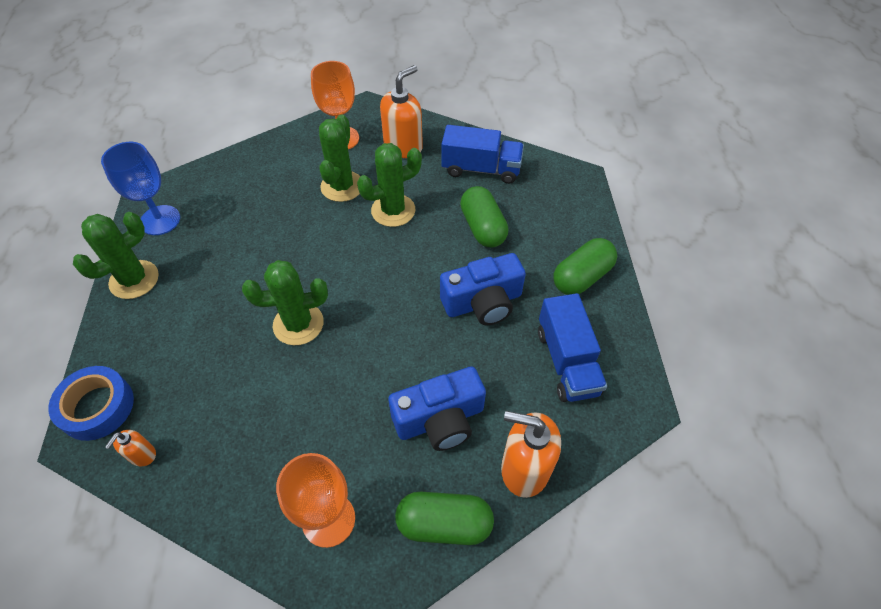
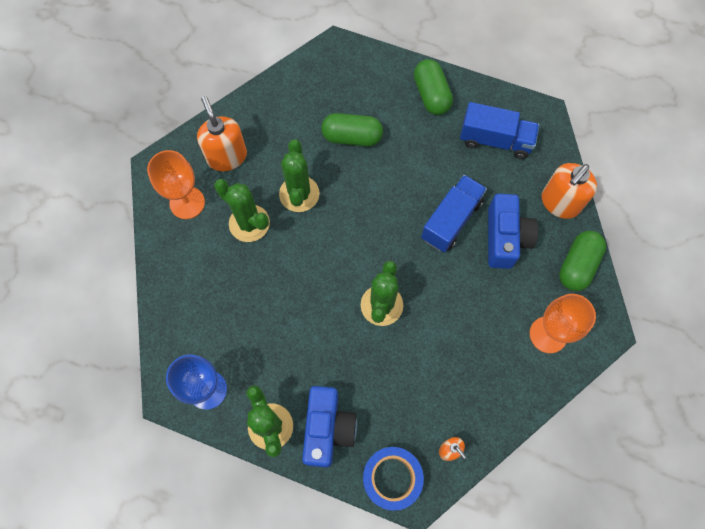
camera: 65 degrees left, 15 degrees up
(481, 169) = (288, 110): blue truck -> blue truck (451, 220)
(483, 302) = (422, 169): blue camera -> blue camera (327, 429)

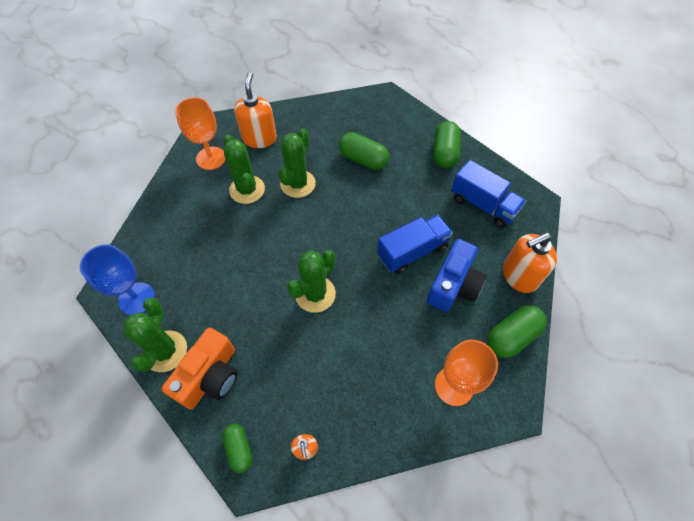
camera: 25 degrees right, 10 degrees down
(327, 429) = (210, 376): blue camera -> orange camera
(392, 478) = (239, 449): blue tape -> green capsule

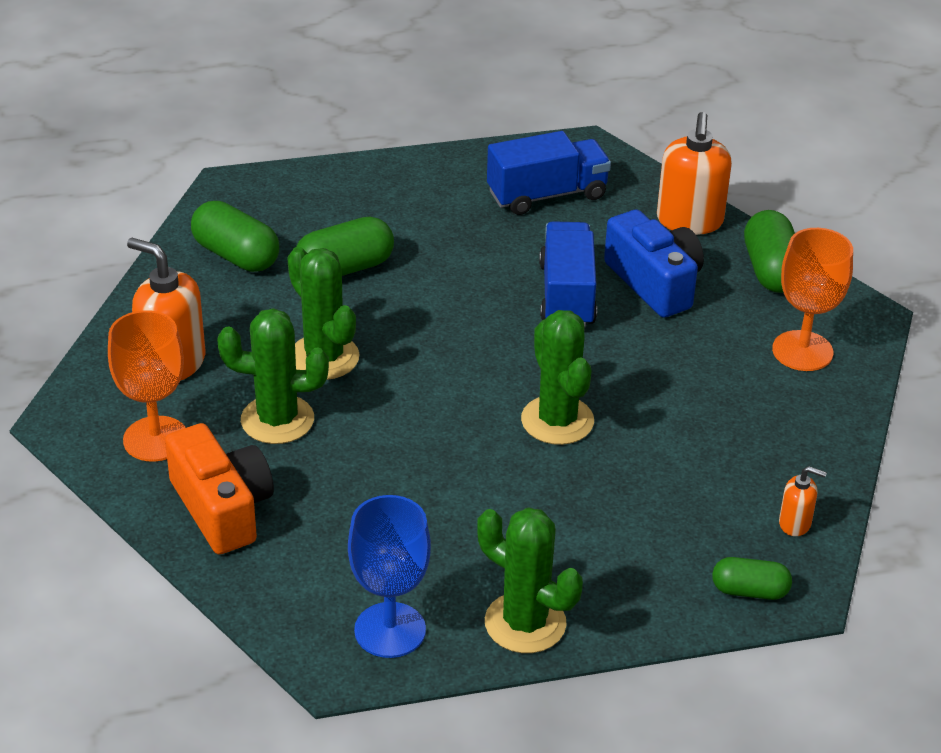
camera: 60 degrees left, 20 degrees down
(210, 376) = (610, 584): orange camera -> orange camera (222, 508)
(444, 153) = (416, 184): green capsule -> green capsule (236, 255)

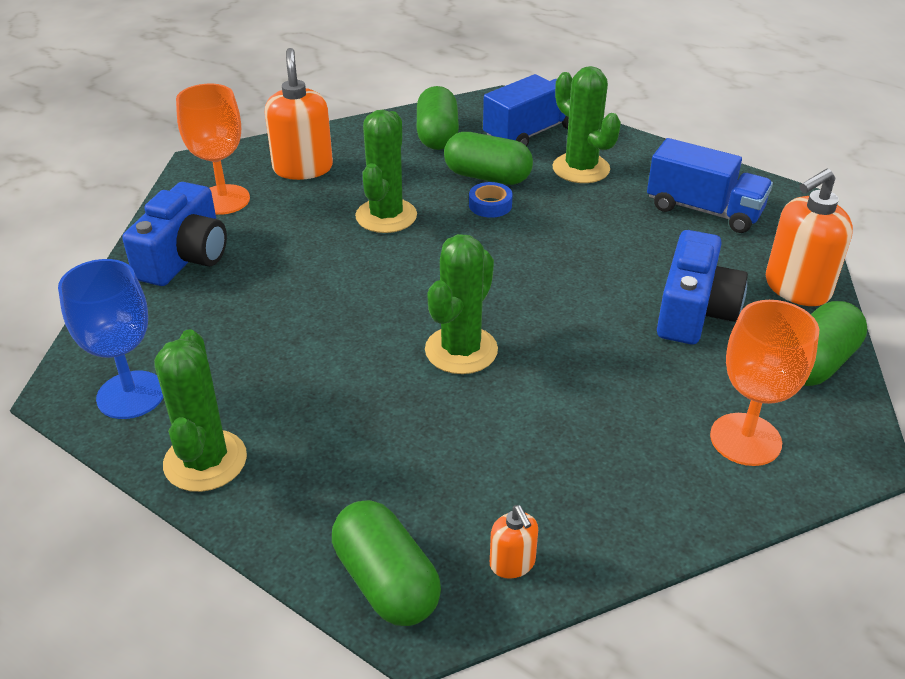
camera: 50 degrees right, 0 degrees up
(222, 508) = (185, 257): orange camera -> blue camera
(277, 420) = (299, 232): green cactus -> green cactus (581, 168)
(389, 293) = (490, 205): none -> blue tape
(567, 295) = (609, 278): blue truck -> blue truck (531, 133)
(749, 591) = (386, 582): green capsule -> green capsule, size x1.58

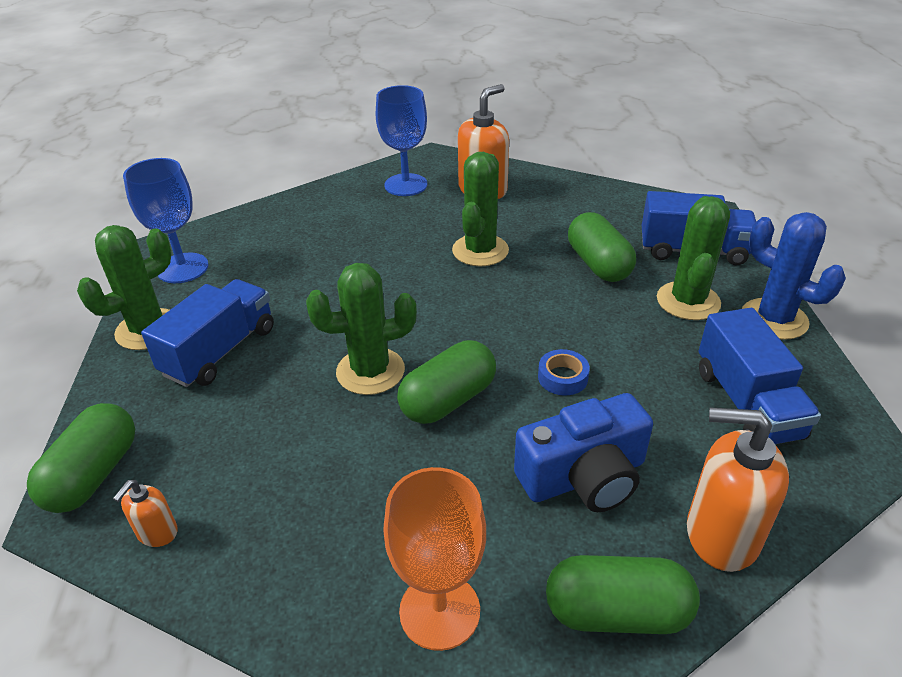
camera: 50 degrees right, 0 degrees up
(185, 257) = (330, 208): blue camera -> none
(223, 200) = (406, 185): orange goblet -> blue goblet
(312, 425) = (220, 351): none -> blue truck
(386, 216) = (480, 250): green cactus -> green cactus turned 45 degrees counterclockwise
(437, 135) = (612, 214): green capsule -> green capsule (448, 400)
(490, 205) = (564, 286): blue tape -> blue tape (562, 377)
(642, 151) = (774, 319): none -> blue cactus

